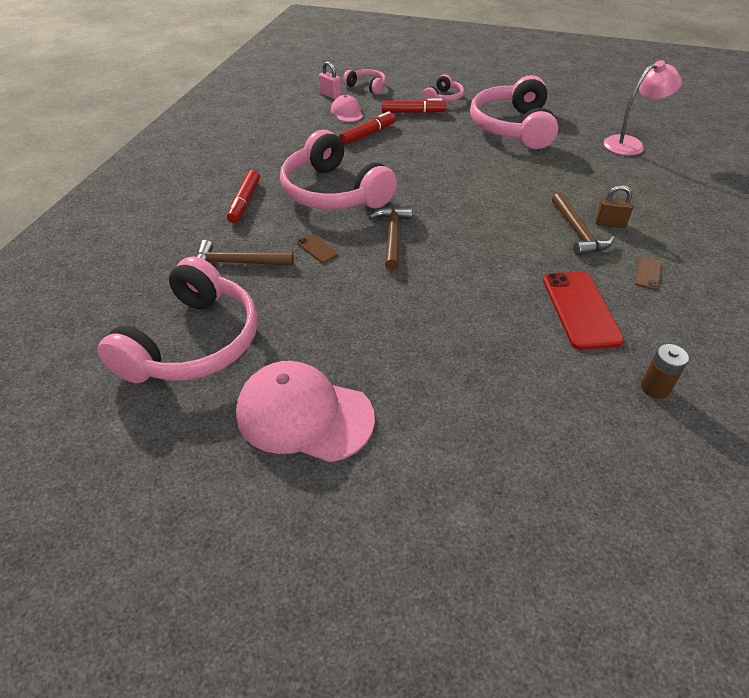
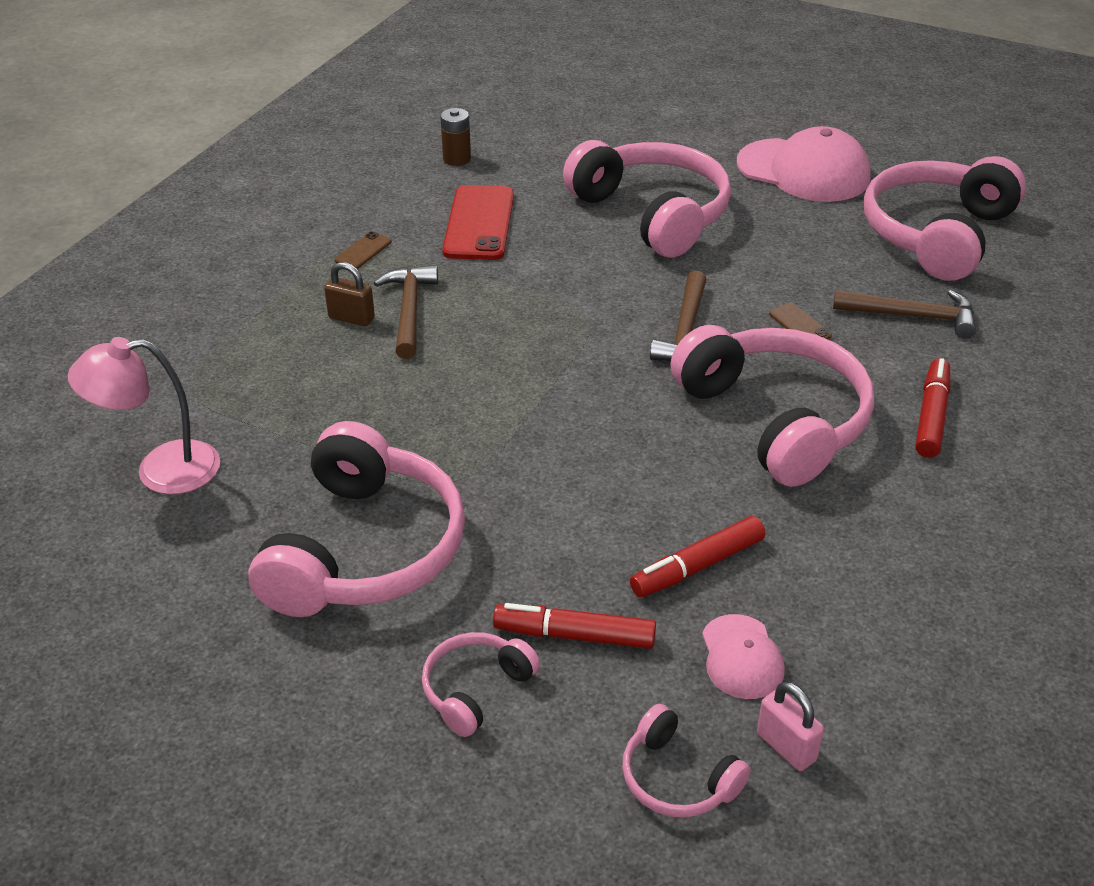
camera: 170 degrees left, 5 degrees down
(441, 337) = (652, 214): none -> pink headphones

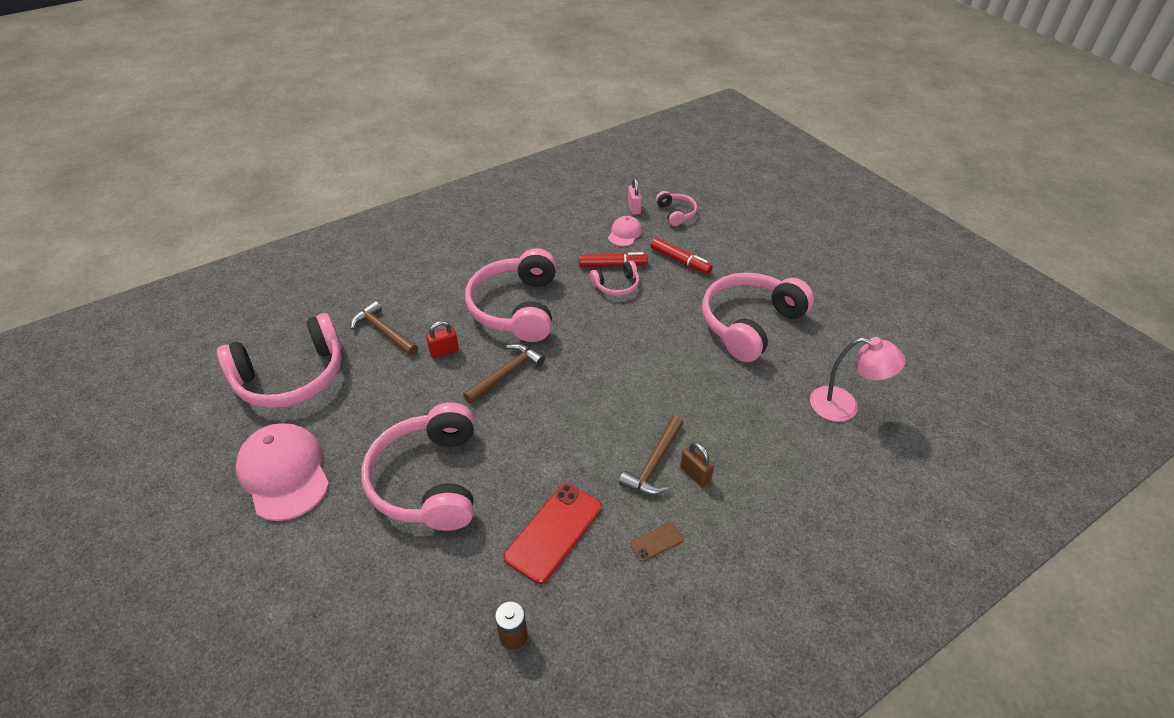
camera: 150 degrees left, 5 degrees up
(476, 689) = (729, 258): pink headphones -> pink headphones (616, 285)
(799, 325) = (444, 351): brown phone -> red padlock
(931, 416) = (448, 282): red marker -> none

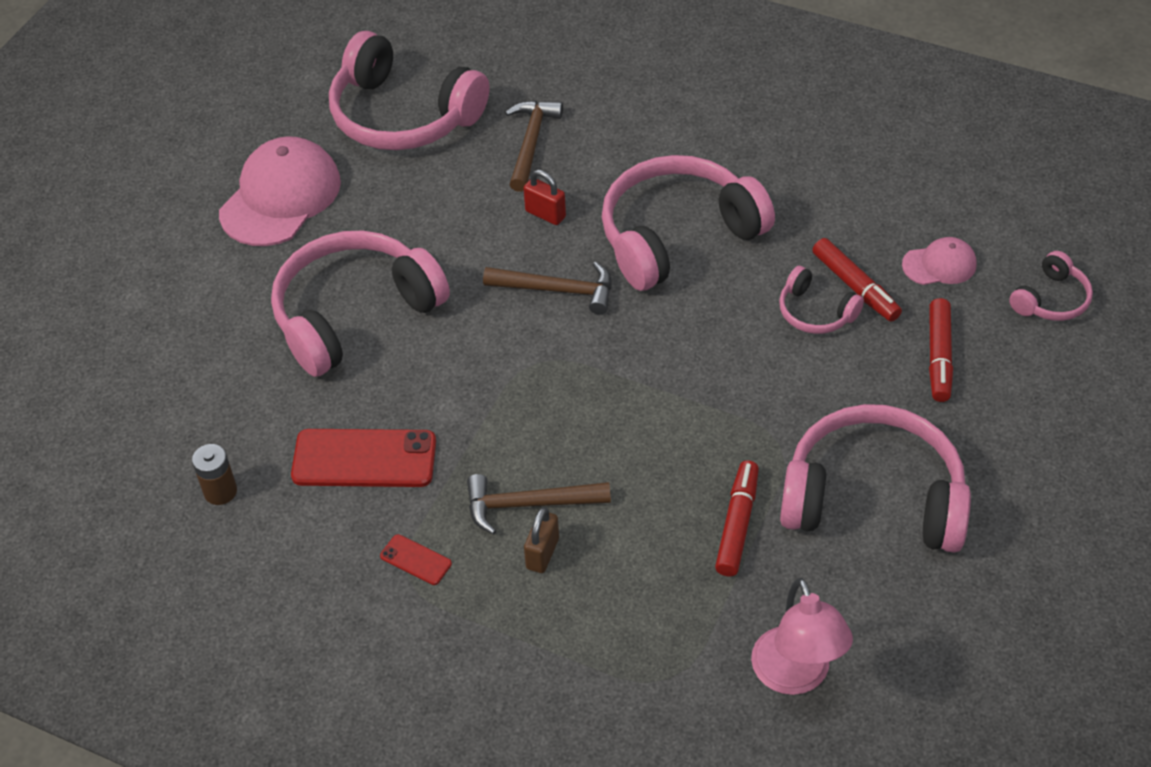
camera: 60 degrees right, 5 degrees up
(634, 208) = (1011, 245): pink padlock -> none
(656, 542) = (416, 560): brown phone -> red phone
(731, 381) = (737, 524): none -> red marker

